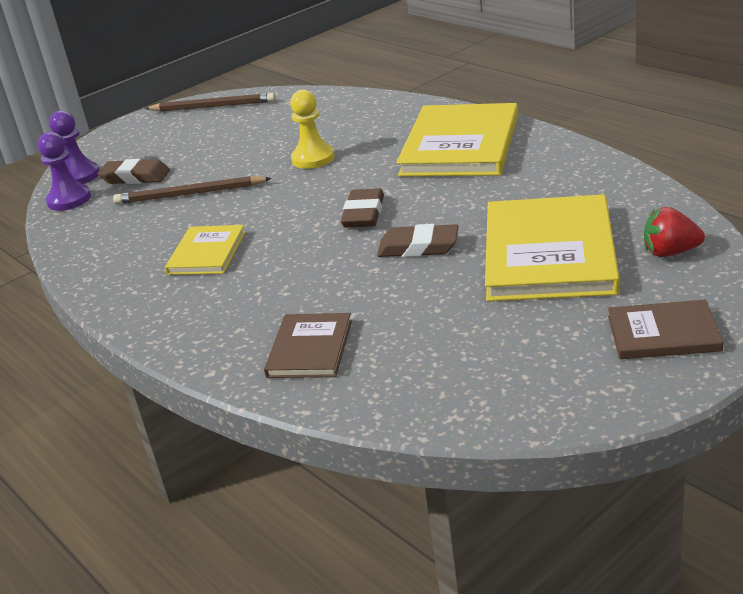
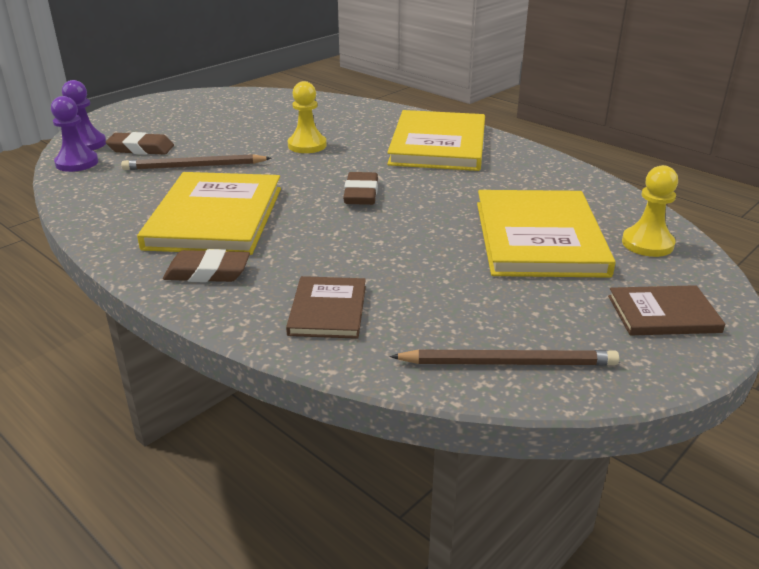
camera: 10 degrees left, 0 degrees up
(207, 253) = (215, 217): yellow book -> yellow book, size x1.90
(212, 106) = (209, 98): brown pencil -> brown pencil (507, 363)
(418, 247) = (417, 225): brown eraser -> brown eraser (207, 272)
(670, 252) = (647, 244): red strawberry -> yellow pawn

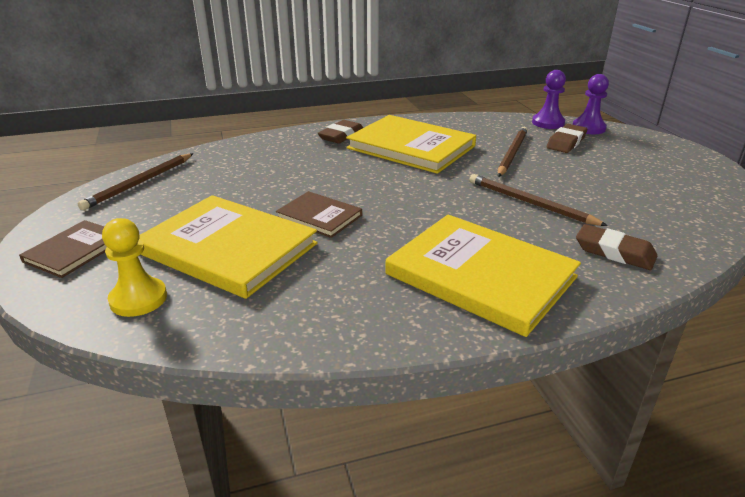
camera: 120 degrees right, 0 degrees up
(307, 145) = (530, 203): yellow pawn -> brown pencil
(328, 310) = (259, 154): brown book -> brown book (319, 216)
(361, 194) = (396, 200): brown eraser -> brown eraser (614, 252)

